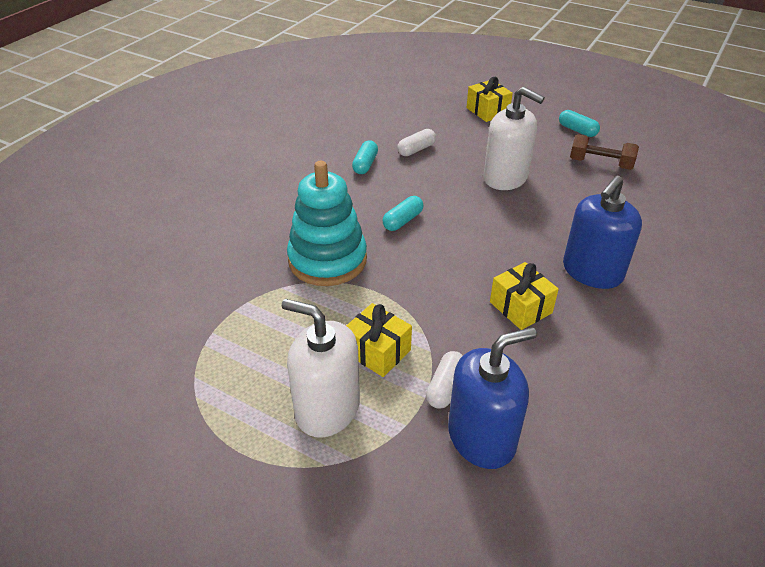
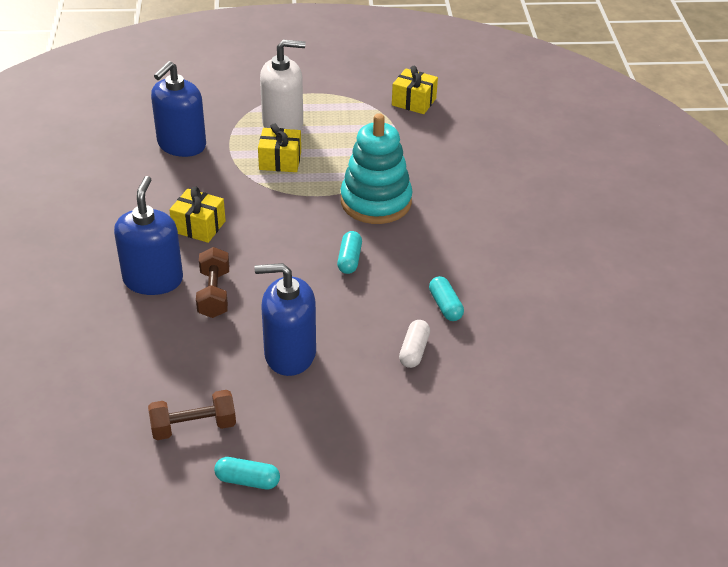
camera: 145 degrees right, 0 degrees up
(445, 387) = (220, 159): white capsule -> none
(487, 111) = (386, 464): yellow gift -> yellow gift (414, 102)
(505, 178) = (290, 354): white soap dispenser -> blue soap dispenser
(540, 238) = (214, 294): none -> brown dumbbell

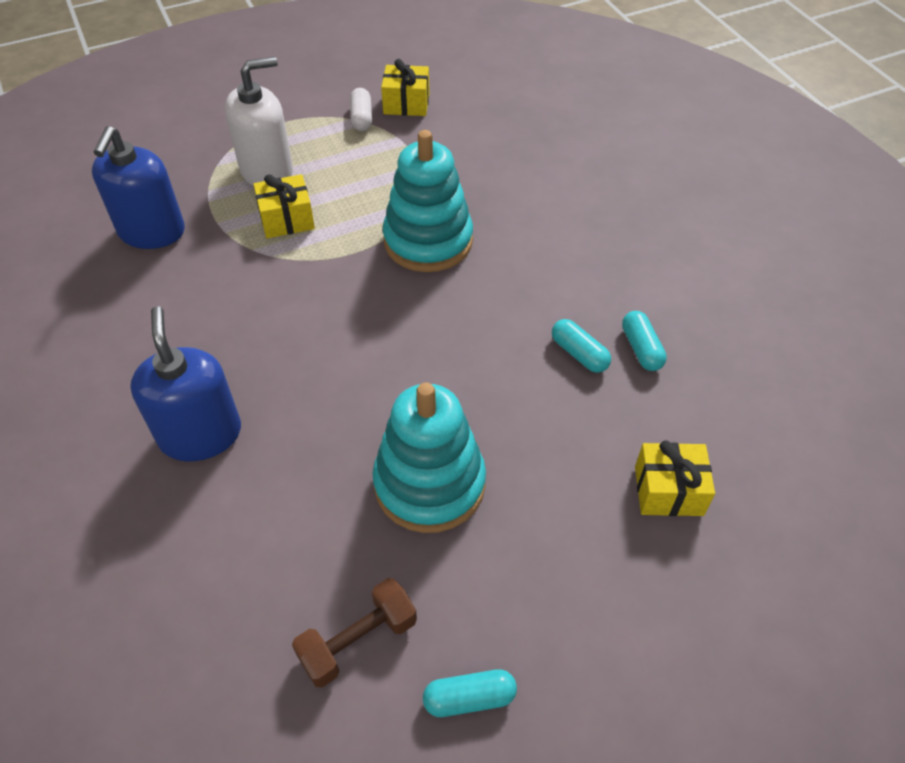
camera: 20 degrees left, 10 degrees up
(199, 226) = (226, 338): yellow gift -> yellow gift (668, 491)
(214, 294) = (291, 429): brown dumbbell -> none
(290, 354) = (429, 484): blue soap dispenser -> turquoise stacking toy
(349, 259) = (436, 327): turquoise capsule -> turquoise capsule (641, 348)
(414, 351) = (576, 427): white capsule -> white capsule (361, 118)

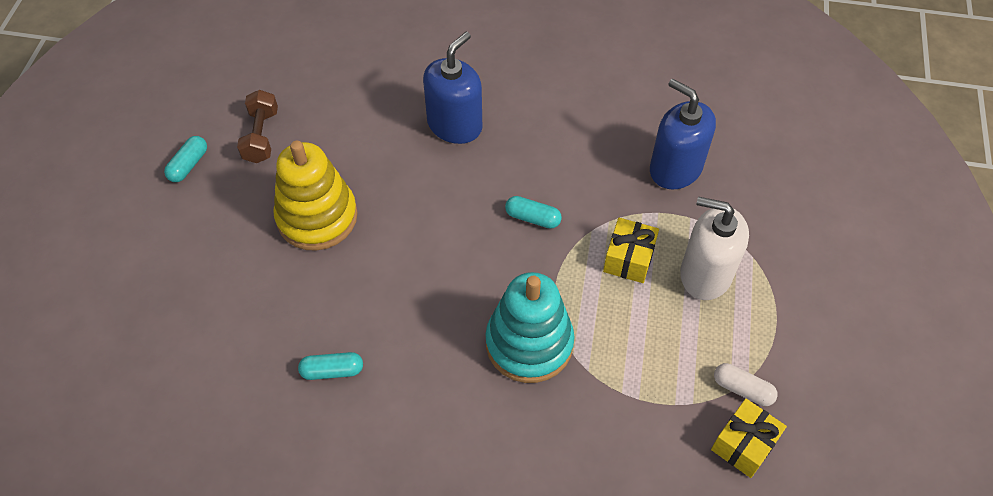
camera: 125 degrees right, 5 degrees up
(200, 434) = (455, 125): blue soap dispenser -> blue soap dispenser turned 75 degrees counterclockwise
(267, 171) = (705, 274): white soap dispenser -> white soap dispenser turned 105 degrees clockwise
(429, 484) = (317, 217): turquoise stacking toy -> yellow stacking toy
(641, 348) = (299, 418): turquoise capsule -> turquoise capsule (532, 218)
(668, 491) = (189, 341): yellow gift -> none

